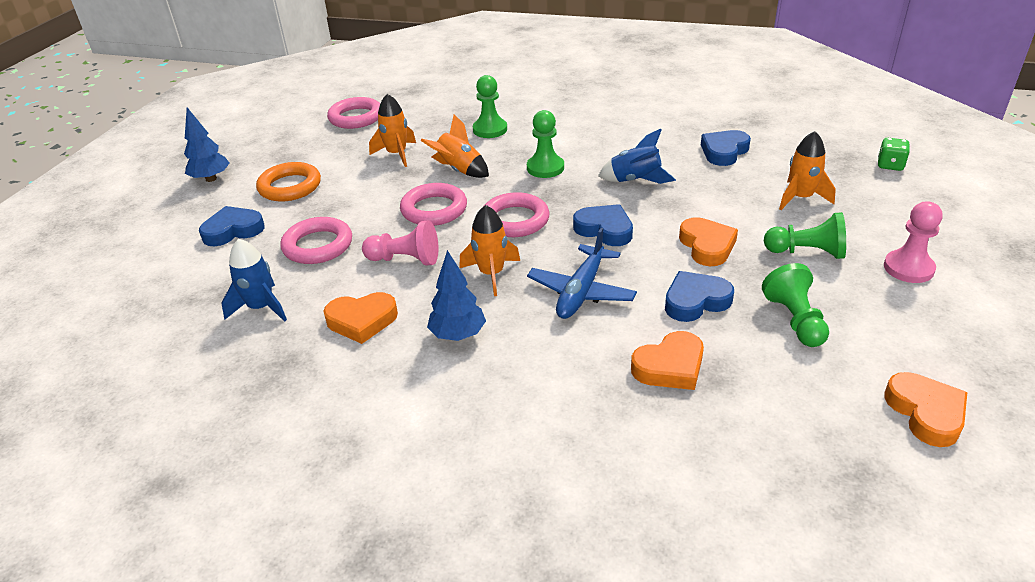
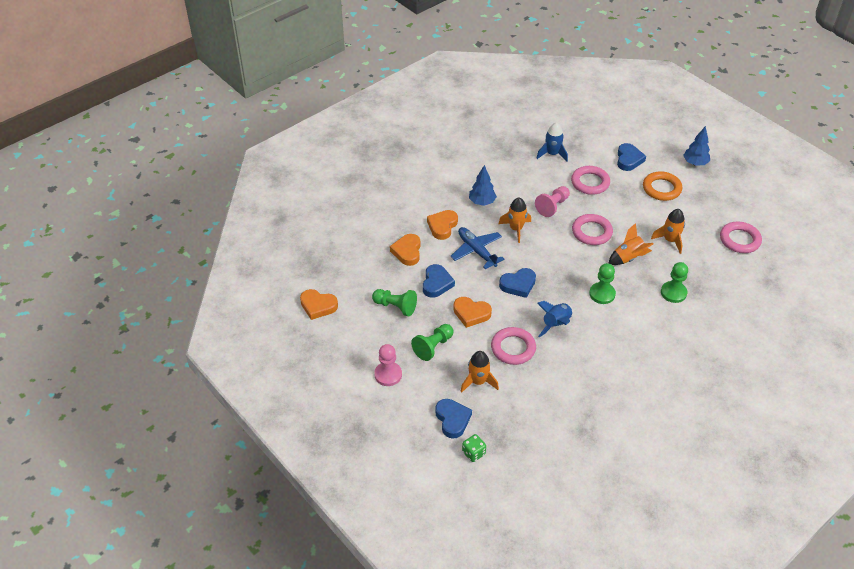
camera: 120 degrees right, 10 degrees up
(362, 321) = (516, 179): orange heart -> orange heart (442, 226)
(515, 220) = (555, 256): pink ring -> pink ring (513, 348)
(724, 152) = (555, 385): blue heart -> blue heart (452, 420)

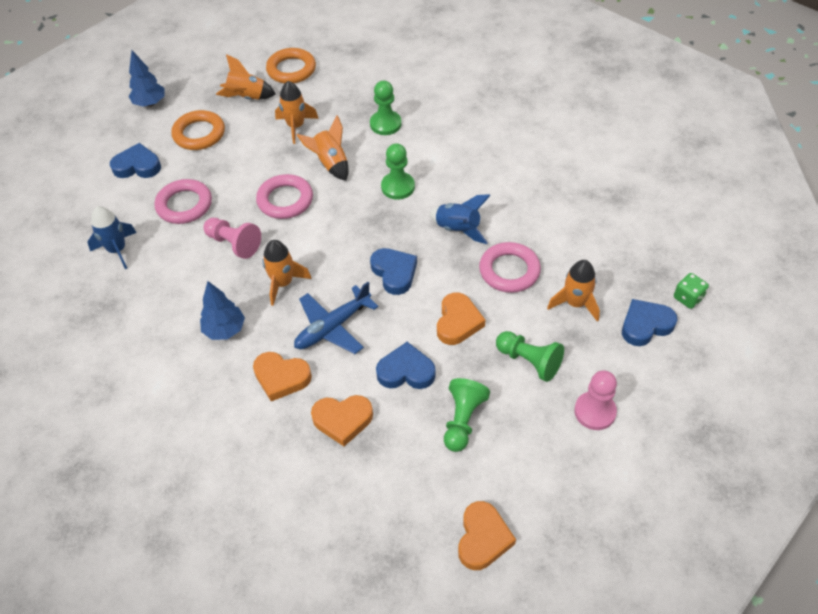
camera: 95 degrees left, 5 degrees up
(703, 214) = (247, 97): none -> orange rocket
(739, 240) = (291, 69): pink ring -> orange ring

